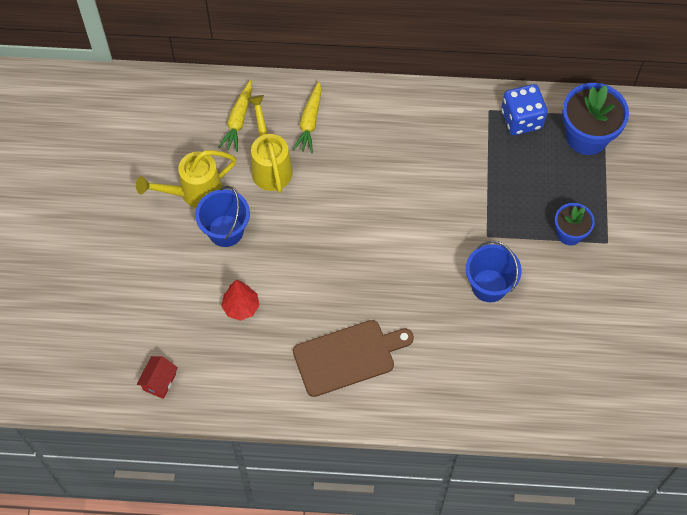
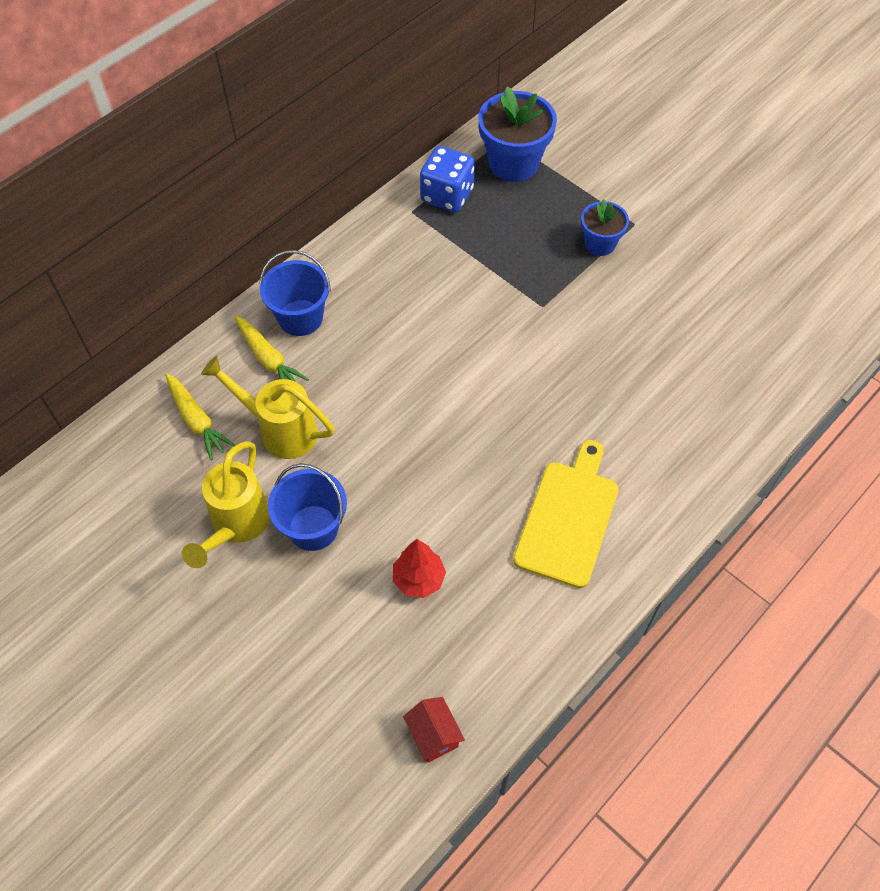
camera: 50 degrees left, 5 degrees down
(348, 357) = (568, 518): brown cutting board -> yellow cutting board
(489, 285) = (597, 341): blue bucket -> blue bucket (300, 318)

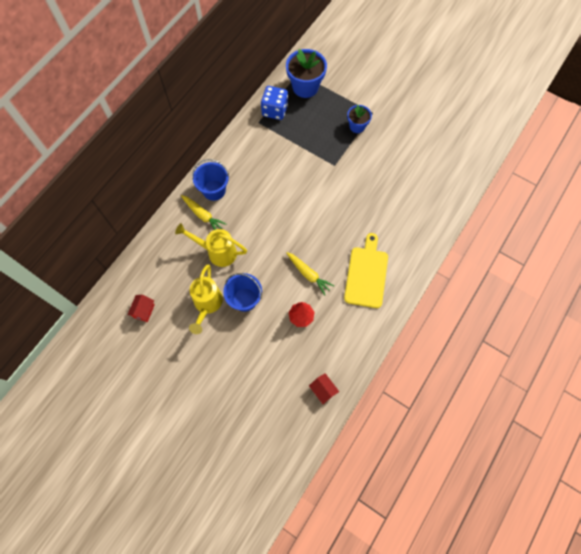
camera: 10 degrees left, 10 degrees up
(111, 517) = (144, 311): none -> red house
(197, 420) = (174, 254): yellow carrot -> yellow carrot (308, 274)

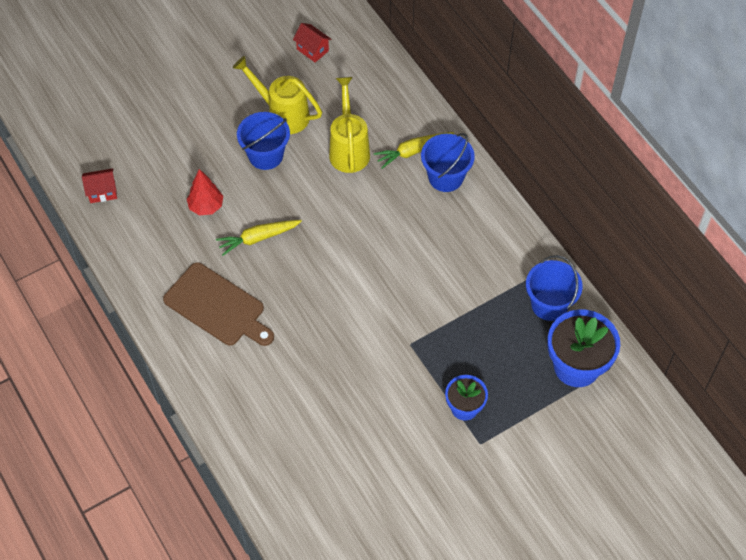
camera: 115 degrees right, 10 degrees down
(217, 252) = (349, 149): yellow watering can -> yellow watering can turned 45 degrees counterclockwise
(274, 110) = (549, 304): blue dice -> blue bucket
(366, 274) = (217, 307): yellow cutting board -> brown cutting board

